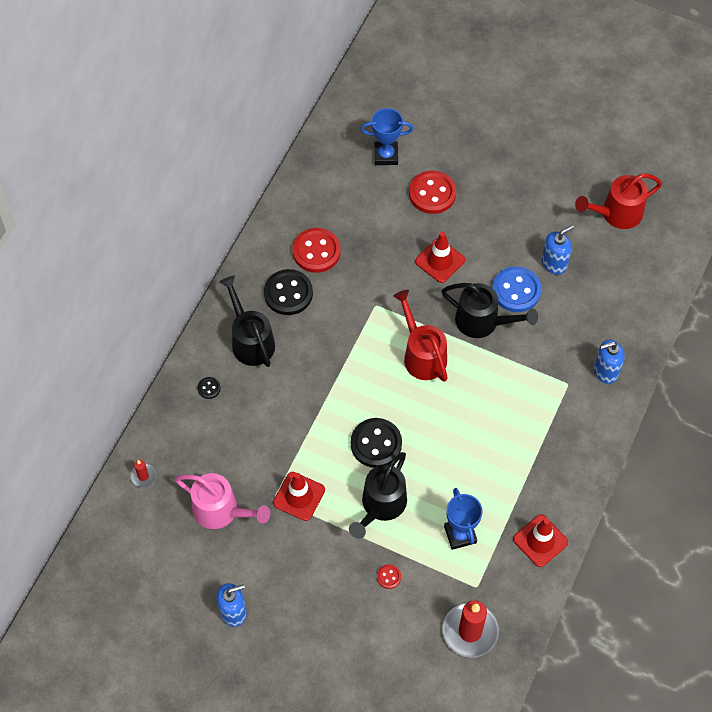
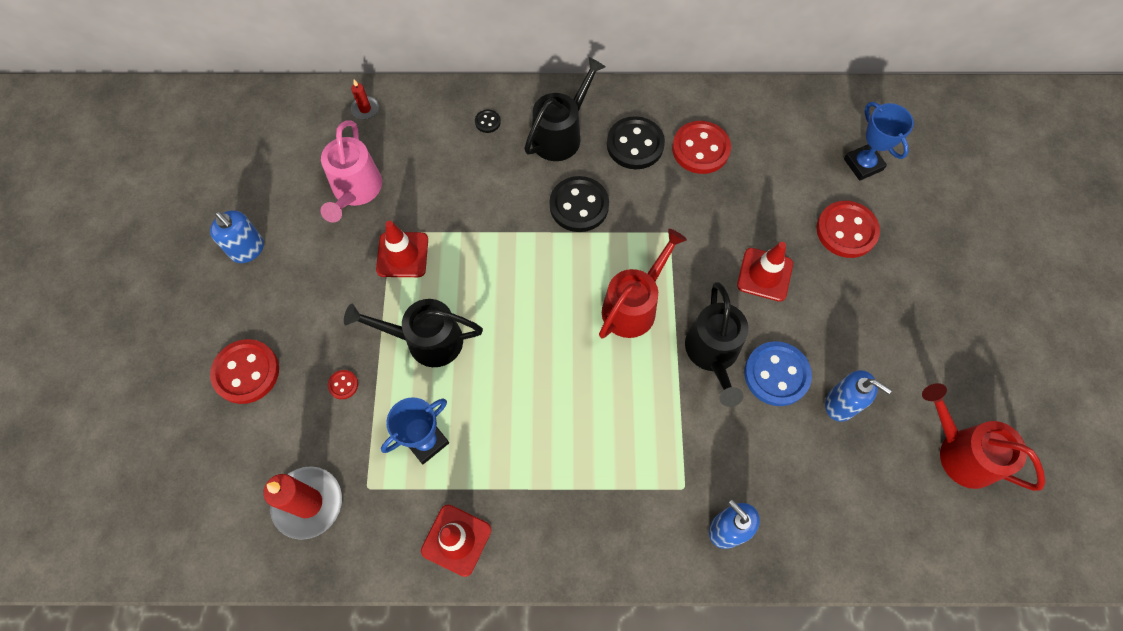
camera: 65 degrees right, 5 degrees up
(344, 644) = (246, 372): none -> red button
(376, 444) = (499, 304): black button -> black button (579, 205)

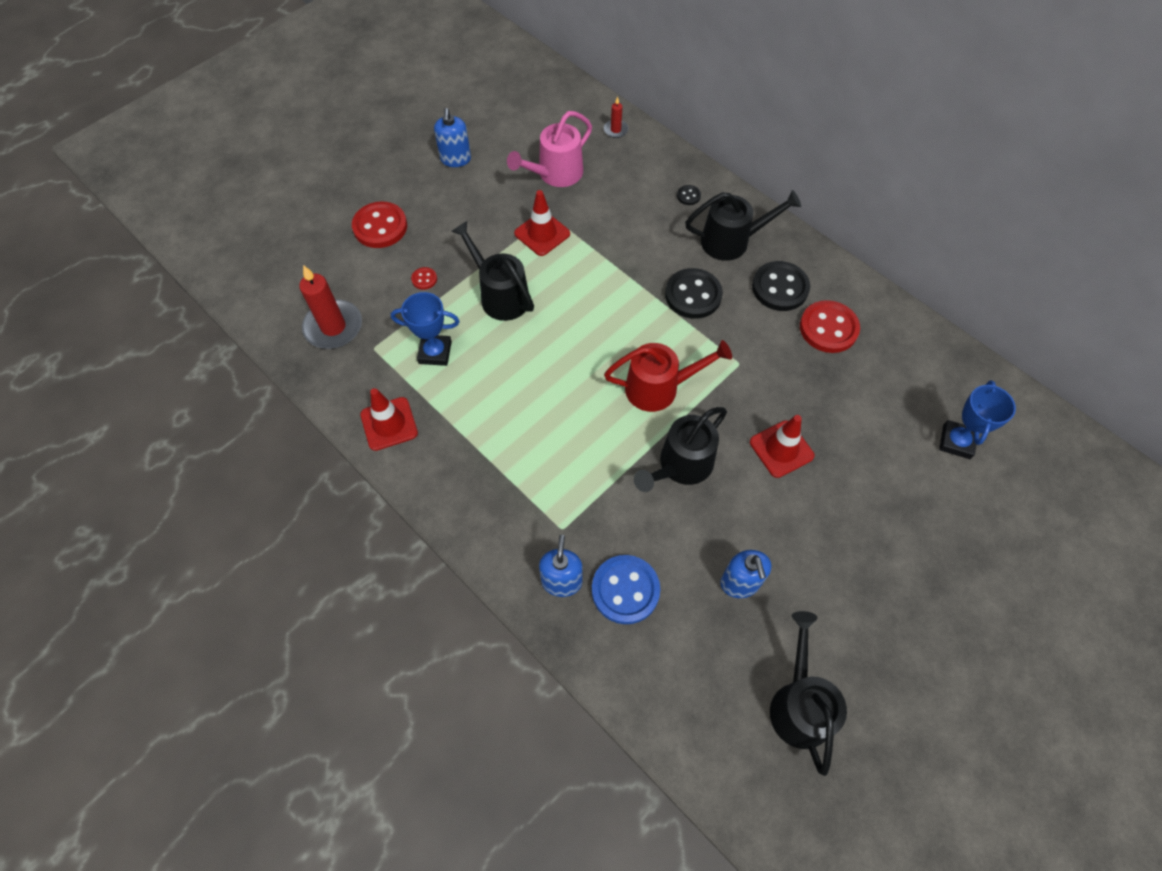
camera: 45 degrees right, 5 degrees down
(776, 374) = (712, 520): blue button -> blue button (625, 590)
(846, 231) = (885, 474): red button -> none
(960, 452) = (799, 703): red watering can -> black watering can

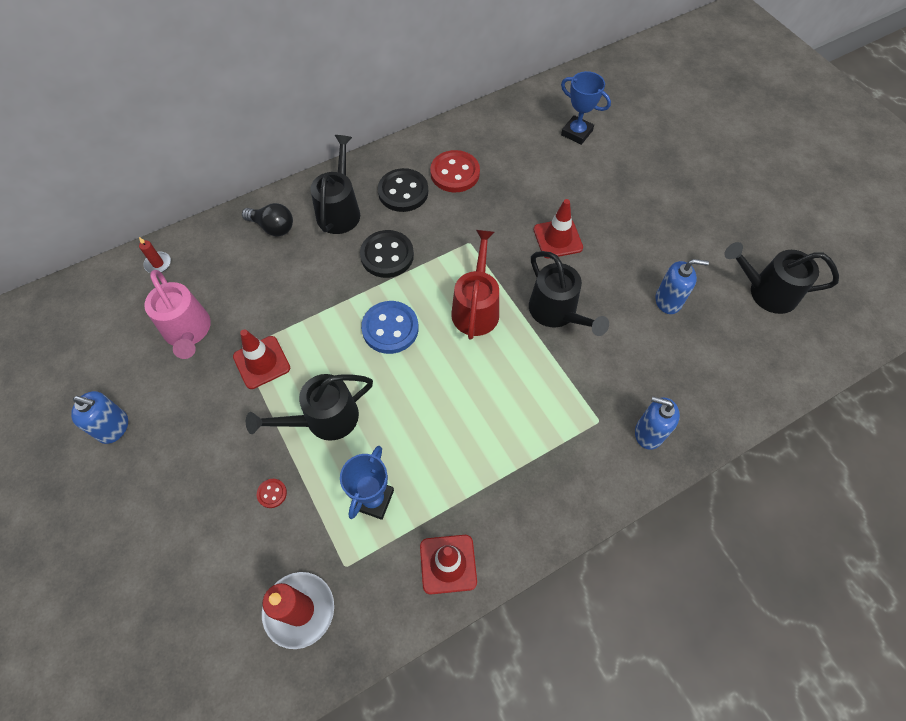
camera: 75 degrees left, 0 degrees up
(380, 227) = (174, 531): red button -> none
(625, 590) = (663, 384): blue button -> blue button (390, 328)
(688, 196) = (273, 227): black button -> black light bulb

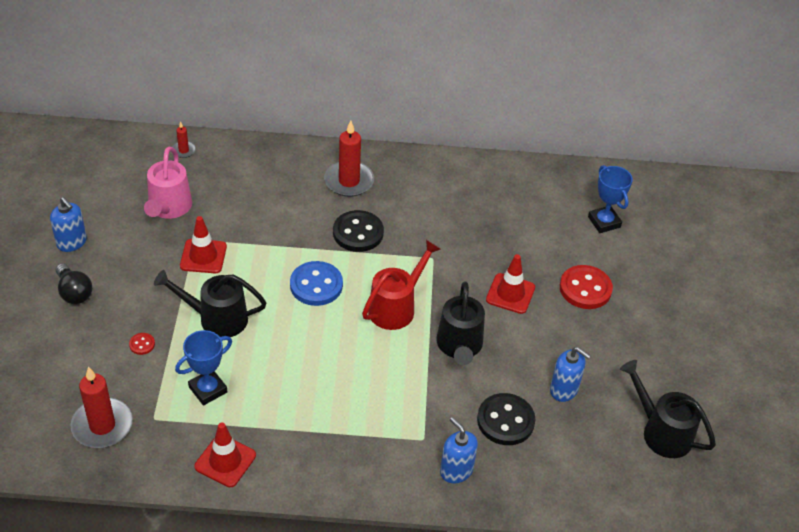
camera: 30 degrees right, 15 degrees down
(273, 227) = (287, 168): black light bulb -> black light bulb (74, 292)
(340, 210) = (349, 181): black watering can -> red candle
(403, 192) = (411, 193): black button -> black button (505, 421)
(455, 173) = (466, 200): red button -> red button (585, 289)

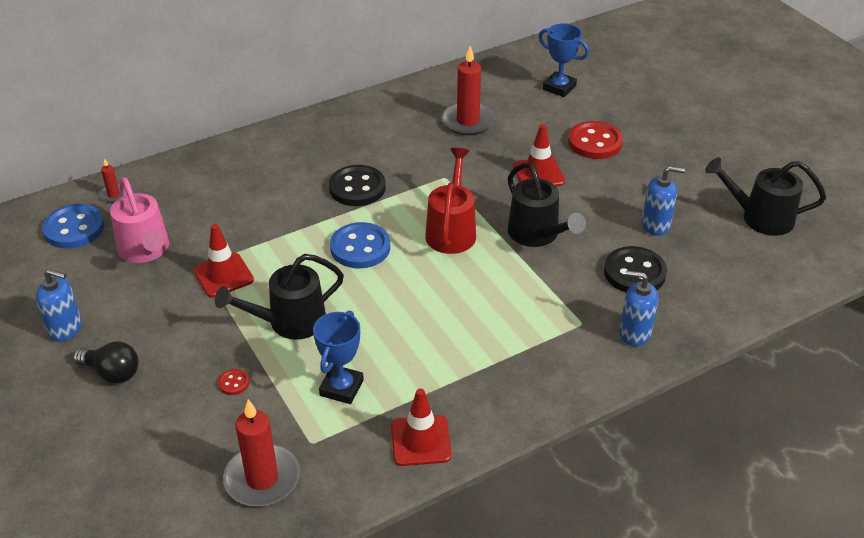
camera: 30 degrees left, 5 degrees down
(137, 165) = (74, 228): none -> blue button
(349, 181) = (307, 150): red candle -> red candle (468, 121)

